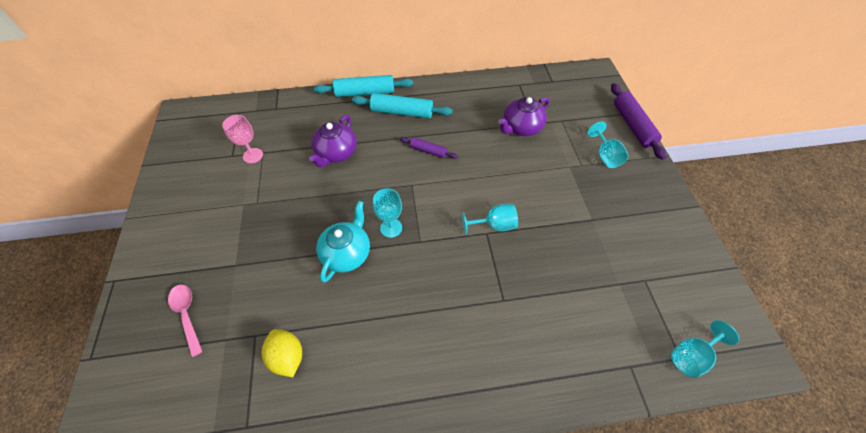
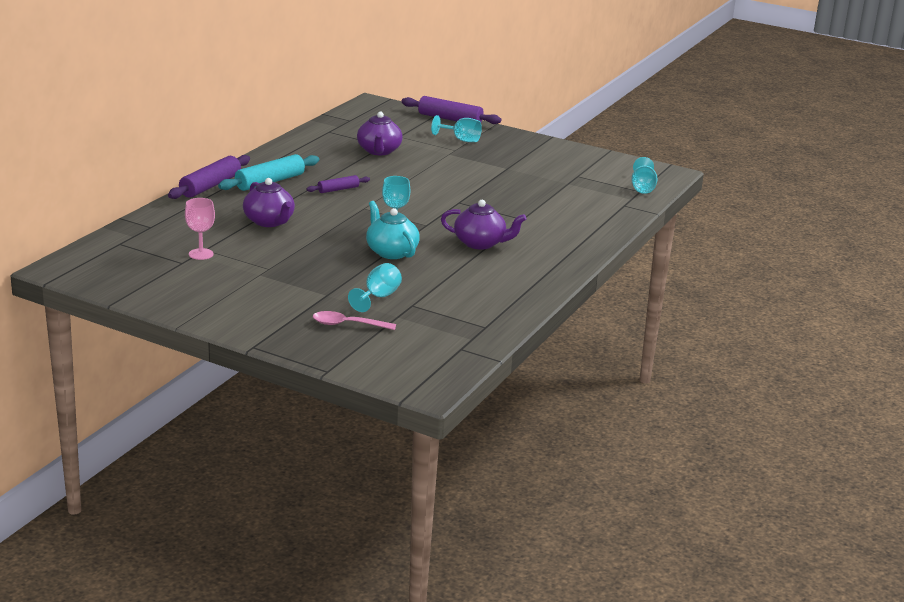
camera: 55 degrees left, 30 degrees down
(287, 357) = (450, 299): yellow lemon -> none
(365, 92) = (210, 186): turquoise rolling pin -> purple rolling pin
(420, 303) = (480, 243): none -> purple teapot
(494, 225) = (456, 197): turquoise goblet -> turquoise goblet (378, 297)

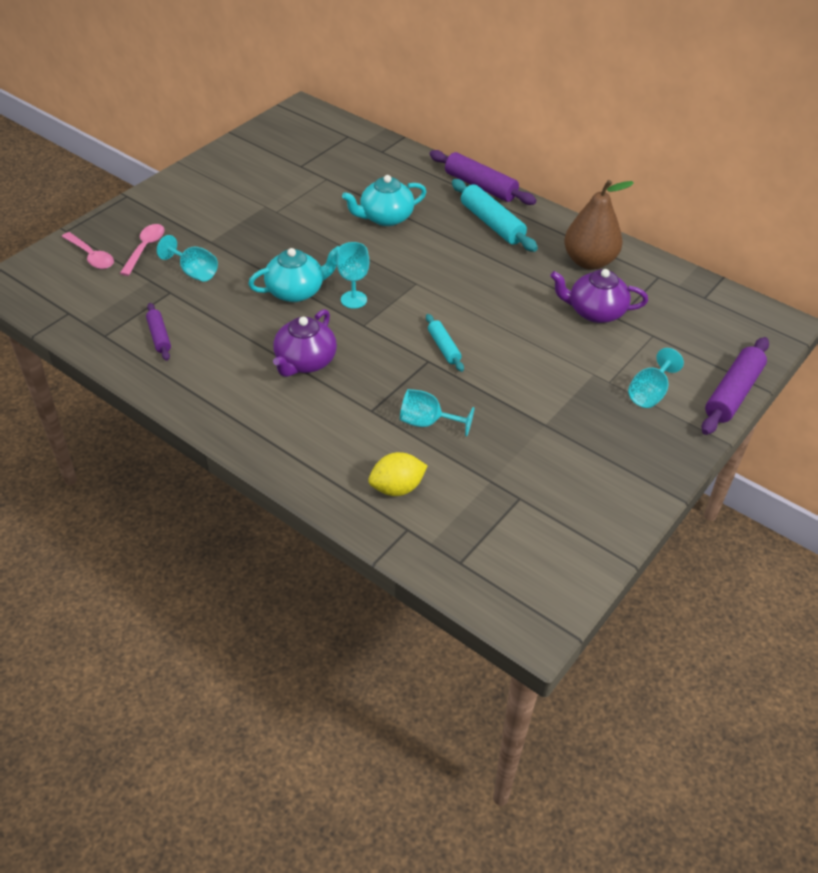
camera: 100 degrees right, 20 degrees up
(201, 254) = (316, 176): pink goblet -> none
(269, 222) = (385, 217): purple teapot -> turquoise teapot
(316, 151) = (589, 261): none -> brown pear
(338, 189) = (470, 269): purple rolling pin -> purple rolling pin (159, 336)
(369, 350) = (91, 256): none -> pink spoon
(441, 197) = (444, 347): none -> turquoise rolling pin
(591, 209) = (397, 488): none -> yellow lemon
(642, 188) = (472, 569): turquoise goblet -> turquoise goblet (427, 422)

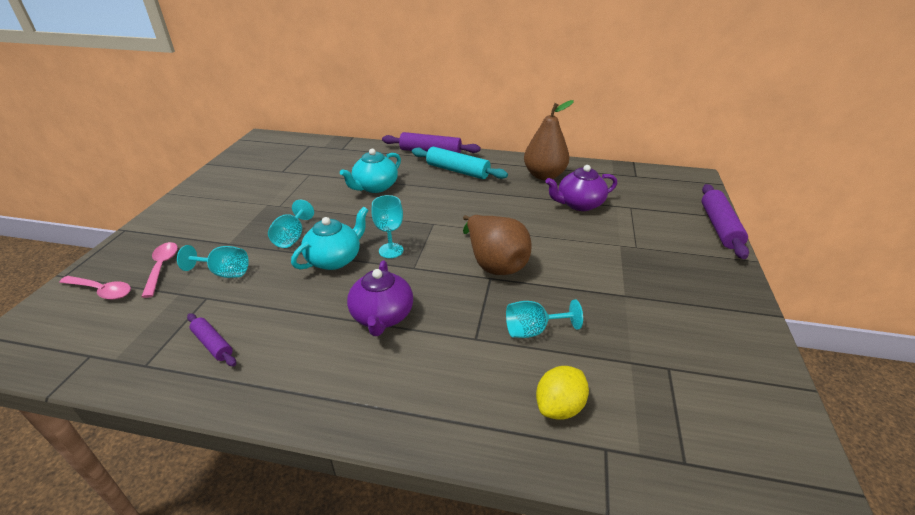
camera: 25 degrees left, 10 degrees down
(444, 347) = (494, 263): turquoise rolling pin -> brown pear
(649, 393) = (670, 245): turquoise goblet -> turquoise goblet (292, 237)

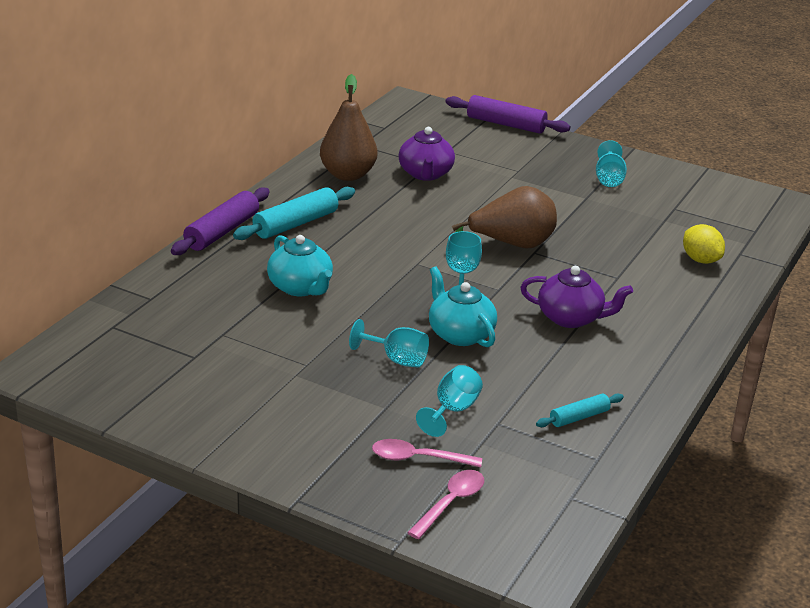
camera: 75 degrees left, 5 degrees down
(213, 344) = (579, 417): purple rolling pin -> turquoise rolling pin
(533, 330) = (616, 249): turquoise goblet -> turquoise goblet (609, 179)

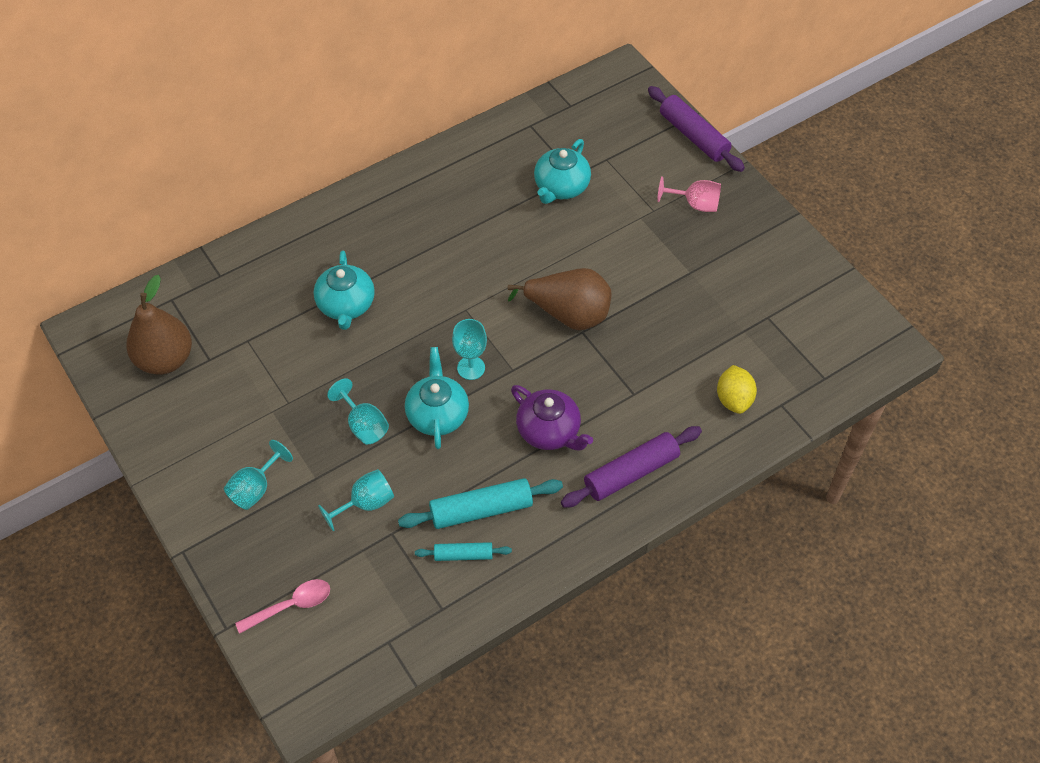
camera: 30 degrees right, 25 degrees up
(222, 232) = (329, 209): purple rolling pin -> purple rolling pin (631, 473)
(296, 224) = (397, 220): turquoise rolling pin -> turquoise rolling pin (481, 510)
(348, 175) = (488, 166): brown pear -> brown pear (165, 359)
(418, 458) = (300, 546): pink spoon -> none
(425, 174) = (561, 187): purple teapot -> turquoise teapot
(548, 160) = (695, 204): none -> pink goblet
(609, 179) = (735, 252): turquoise goblet -> turquoise goblet (255, 488)

